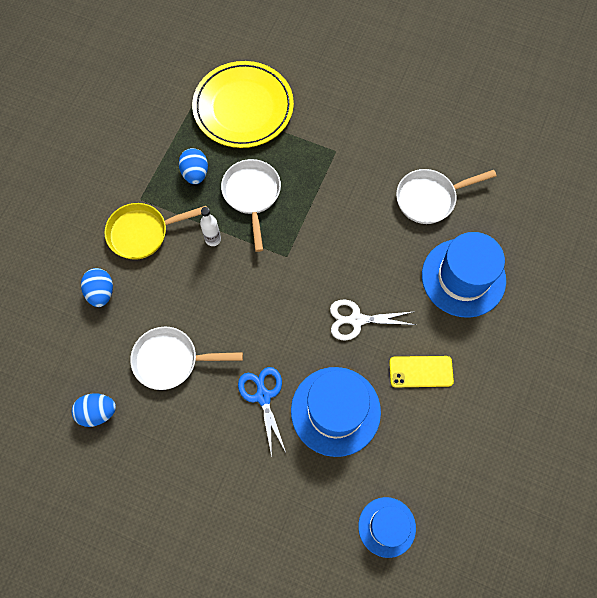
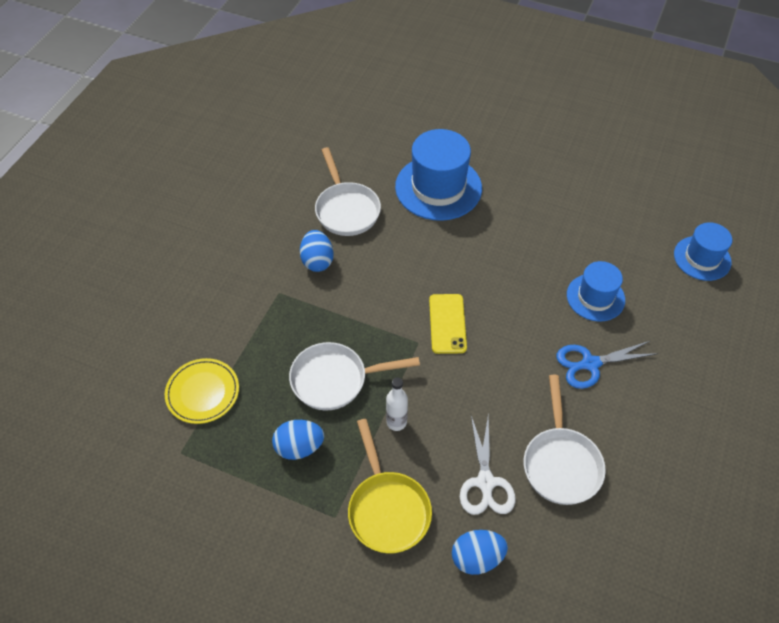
camera: 90 degrees left, 15 degrees down
(98, 412) = (640, 547): blue egg -> blue egg (317, 261)
(243, 107) = (203, 392): yellow plate -> yellow plate, size x0.54
(335, 411) = (595, 297): blue hat -> blue hat, size x0.61
(356, 320) = (492, 277): white scissors -> white scissors (485, 483)
(421, 371) = (543, 226): yellow phone -> yellow phone (447, 323)

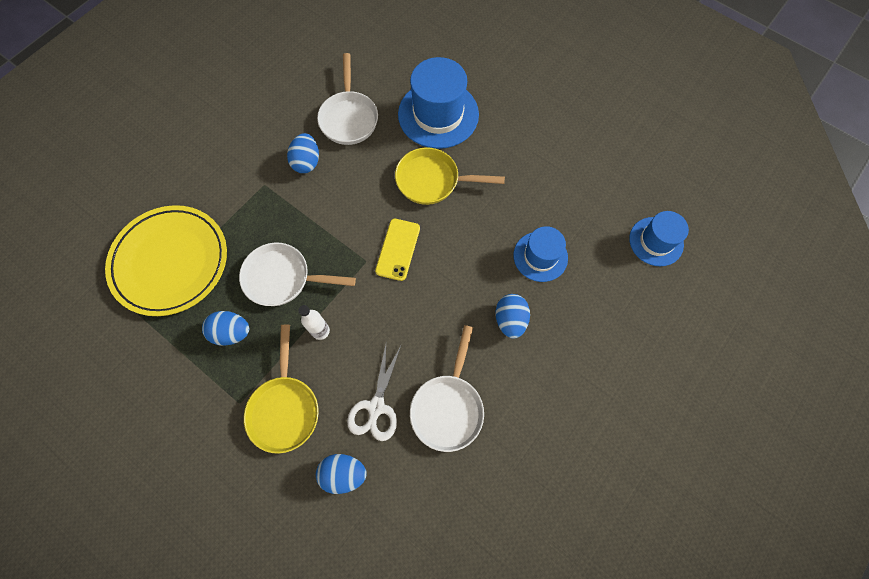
camera: 15 degrees right, 15 degrees up
(203, 392) = (170, 262): yellow plate -> yellow plate, size x1.84
(457, 251) = (432, 181): none -> yellow pan
(590, 364) = (510, 320): blue scissors -> blue egg

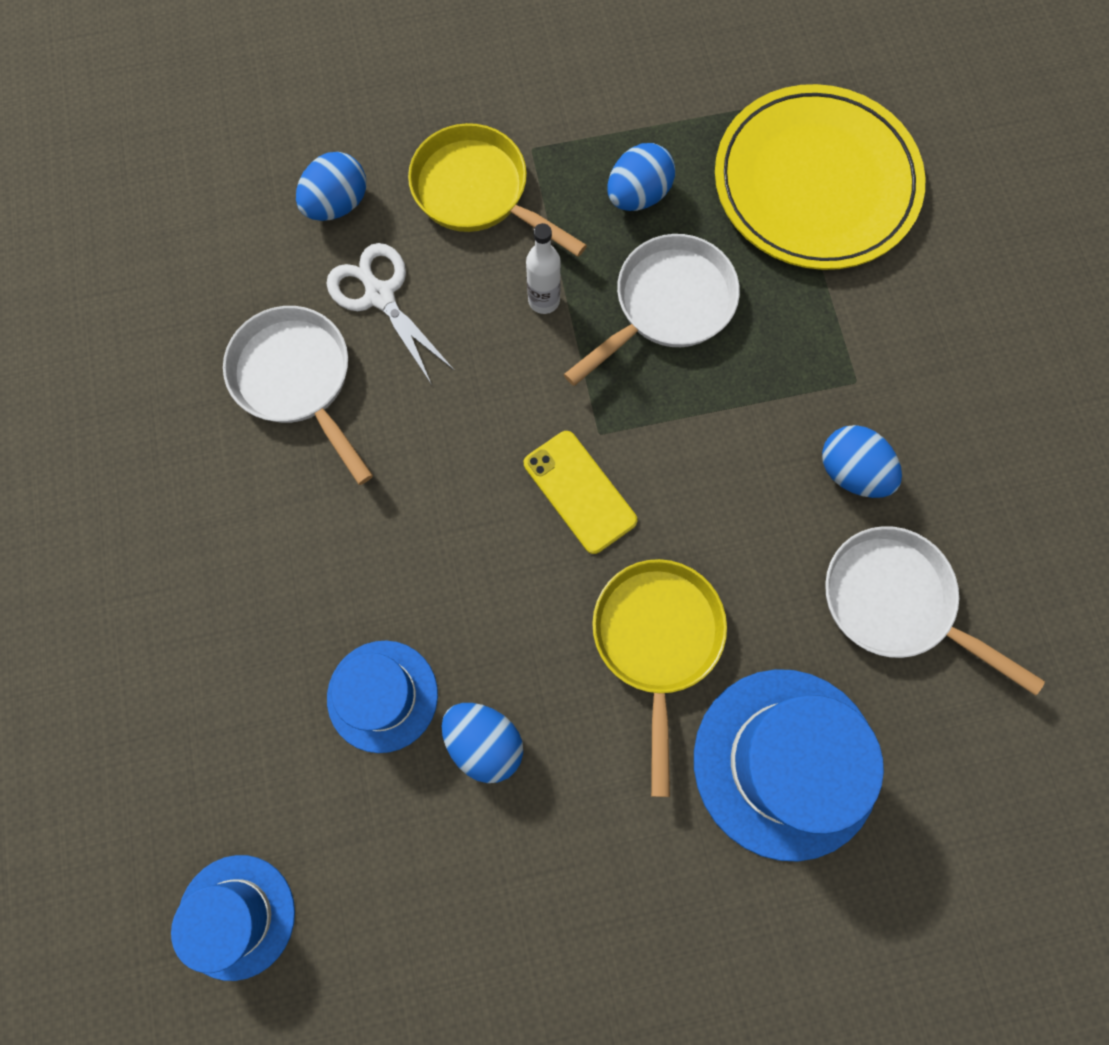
camera: 130 degrees right, 5 degrees up
(432, 181) = (657, 641): yellow pan -> yellow pan turned 45 degrees counterclockwise
(510, 320) = (331, 560): blue egg -> blue egg (484, 742)

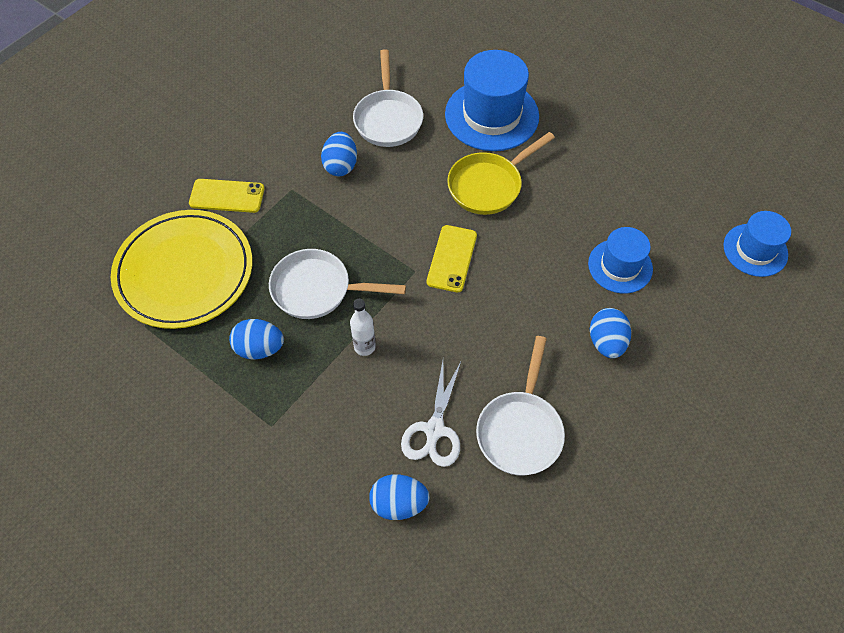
camera: 130 degrees left, 15 degrees down
(478, 193) = (325, 431): yellow pan -> none
(484, 742) = (595, 215): blue egg -> blue egg (606, 342)
(905, 299) = (227, 196): none -> yellow phone

